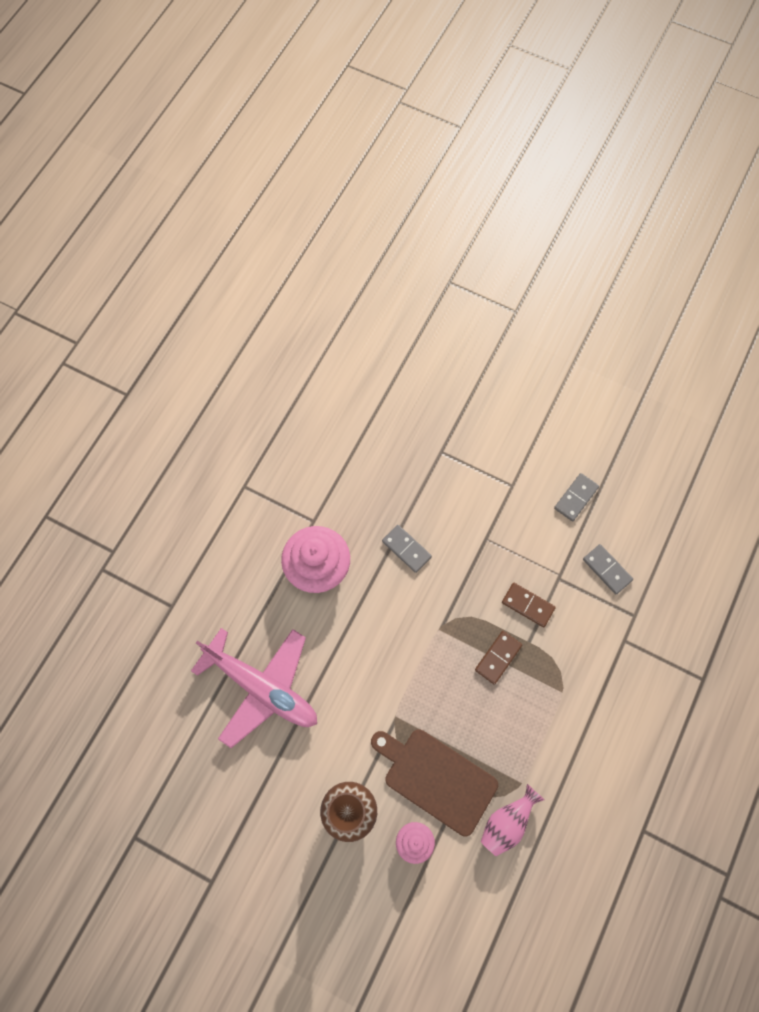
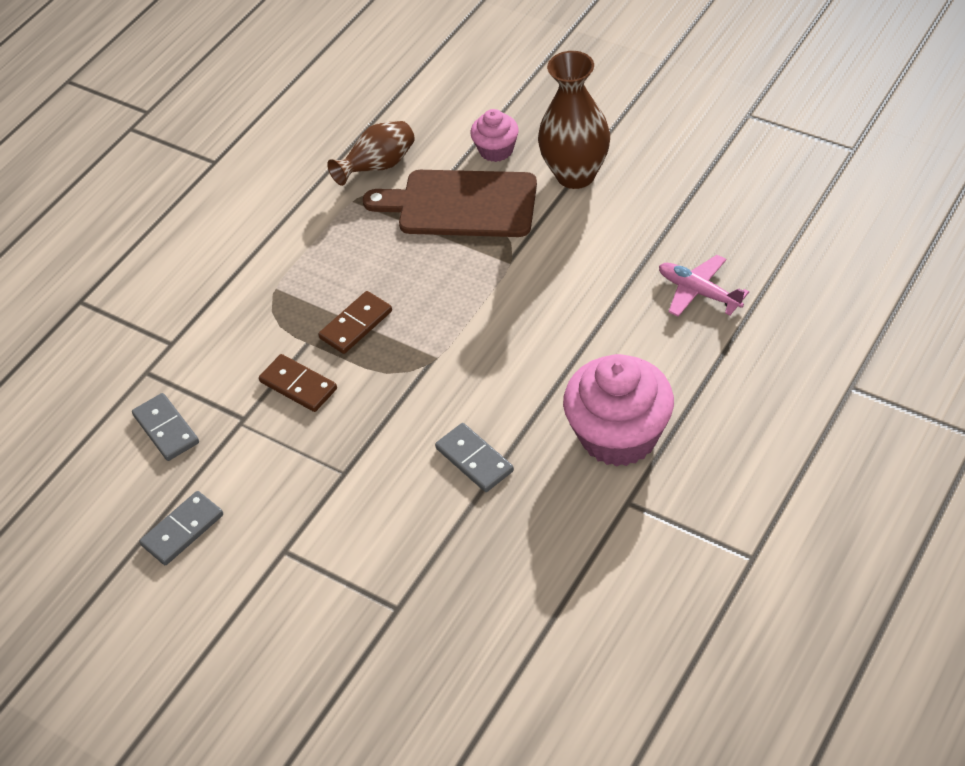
camera: 170 degrees left, 20 degrees down
(262, 687) = (698, 292): pink plane -> pink plane, size x0.49
(436, 778) = (461, 204): brown cutting board -> brown cutting board turned 150 degrees clockwise
(507, 822) = (378, 167): pink vase -> brown vase

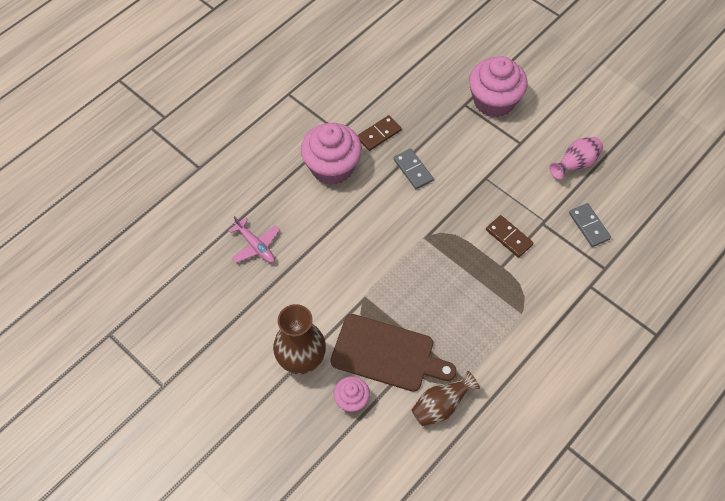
camera: 175 degrees left, 10 degrees up
(183, 530) = (575, 164): grey domino -> pink vase
(339, 627) = (494, 101): none -> pink cupcake
(356, 325) = (470, 272): brown domino -> brown domino (379, 134)

